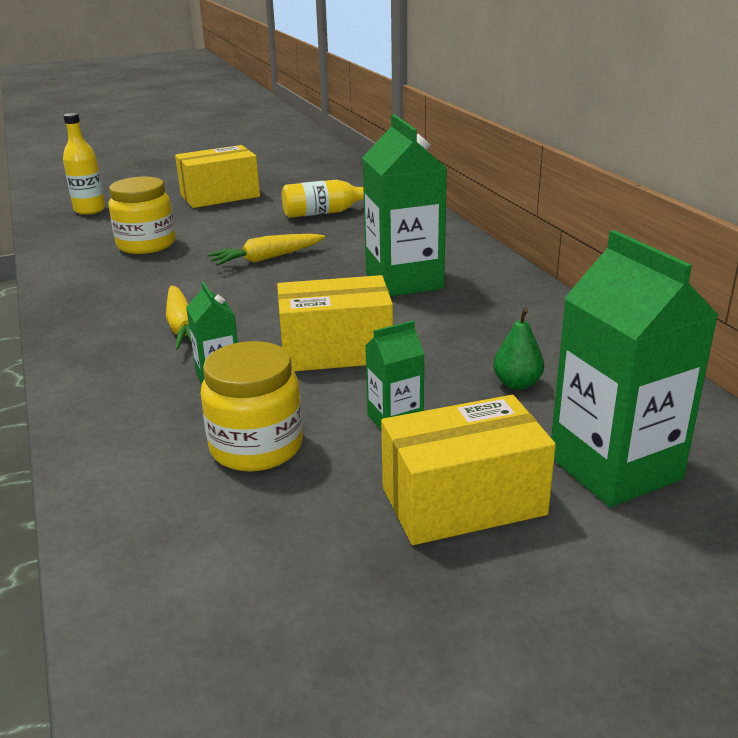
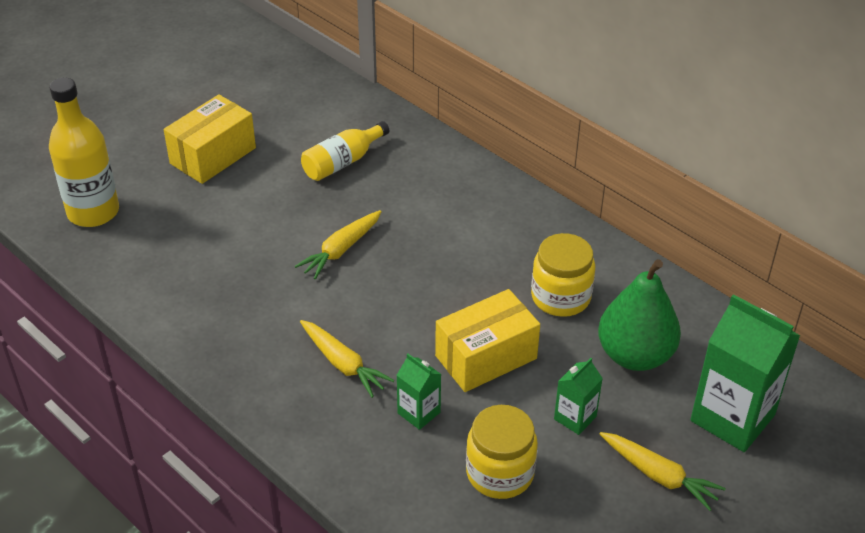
camera: 25 degrees left, 15 degrees up
(90, 210) = (93, 212): yellow bottle -> yellow bottle, size x1.56
(146, 244) = (208, 257): yellow jar -> yellow jar (560, 297)
(404, 281) = (481, 253): green carton -> none
(463, 501) = (659, 476): yellow box -> yellow carrot
(517, 383) = (635, 355): green pear -> green pear, size x2.15

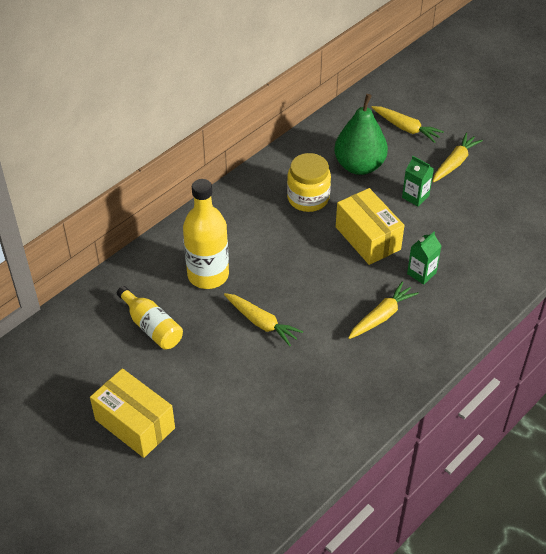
camera: 90 degrees left, 5 degrees up
(93, 212) = (211, 512): yellow bottle -> yellow bottle (208, 275)
(500, 473) = (465, 233): yellow jar -> none
(732, 418) = (406, 128): green carton -> yellow carrot

